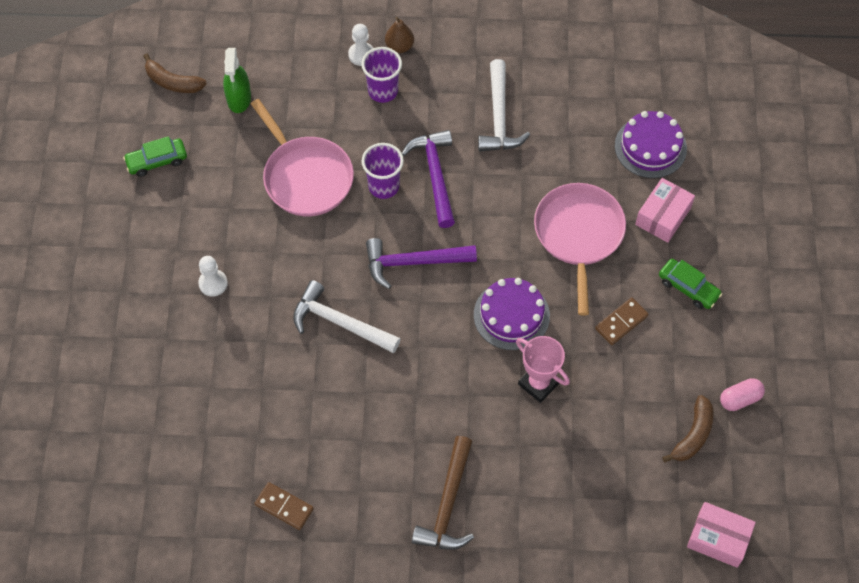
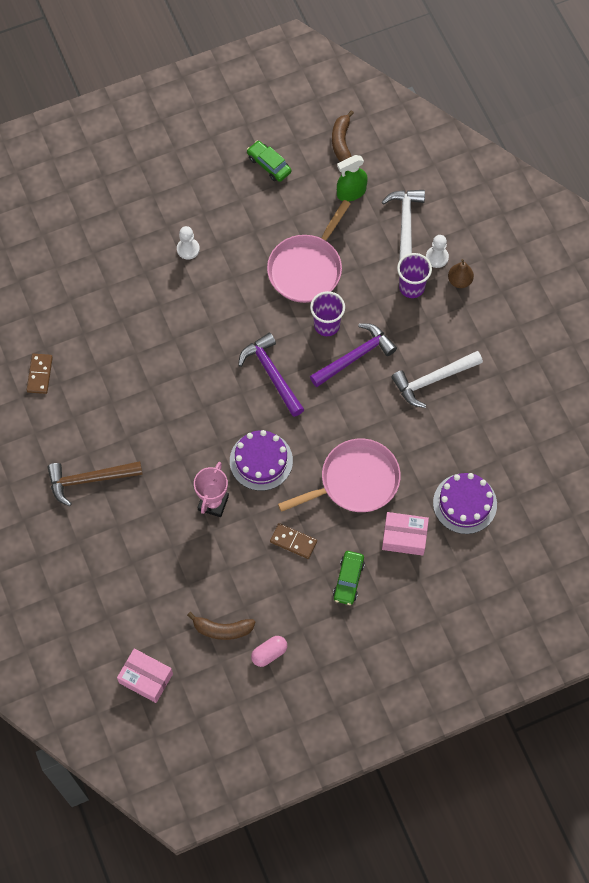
camera: 65 degrees right, 5 degrees up
(339, 322) = (197, 346): white hammer -> white hammer (405, 225)
(718, 538) = (146, 678): pink box -> pink box turned 60 degrees counterclockwise
(740, 399) = (269, 653): pink capsule -> pink capsule turned 75 degrees counterclockwise

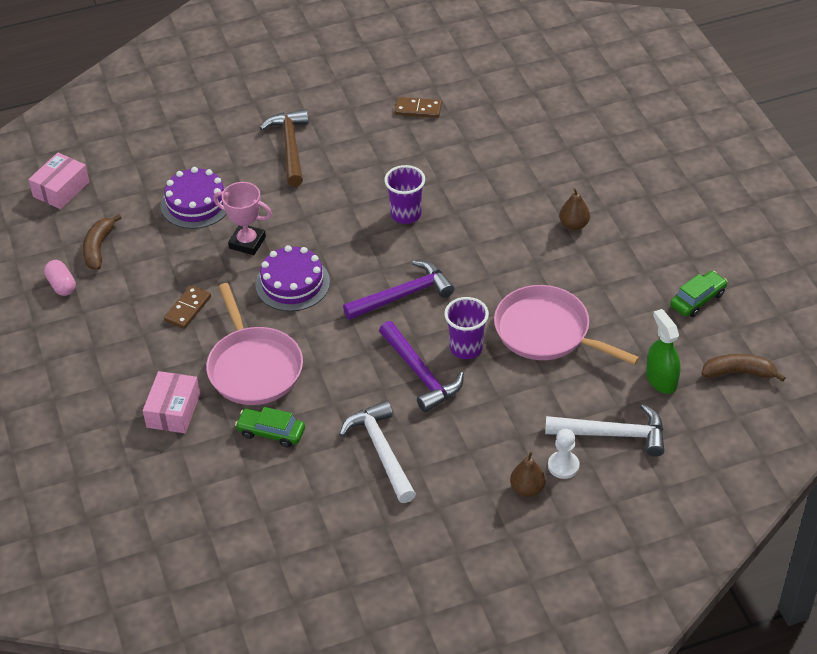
camera: 95 degrees right, 20 degrees down
(188, 249) = (574, 225): white pawn -> brown pear
(348, 580) = (131, 356): green car -> green car (271, 432)
(411, 287) = (518, 436): purple cup -> purple cup (406, 214)
(465, 503) = (206, 474): purple cake -> purple cake (196, 203)

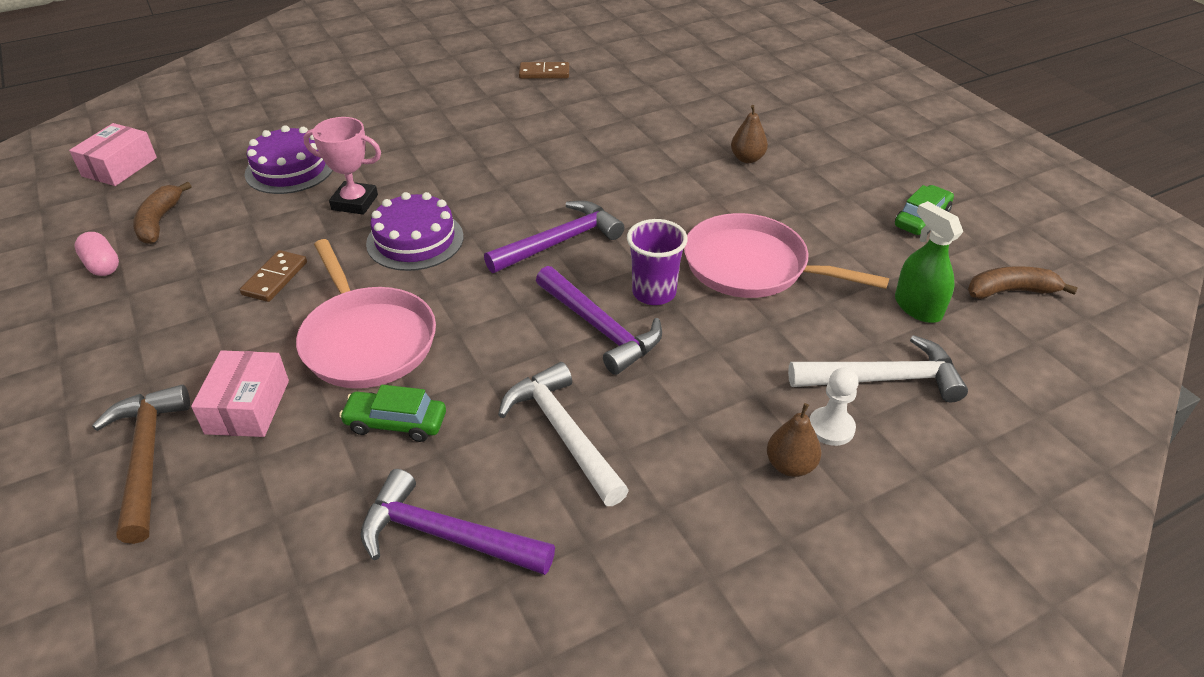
camera: 10 degrees left, 5 degrees down
(290, 147) = (403, 111): brown hammer -> brown hammer (147, 457)
(298, 510) = (445, 536): none -> purple hammer
(406, 214) = (548, 162): purple cup -> none

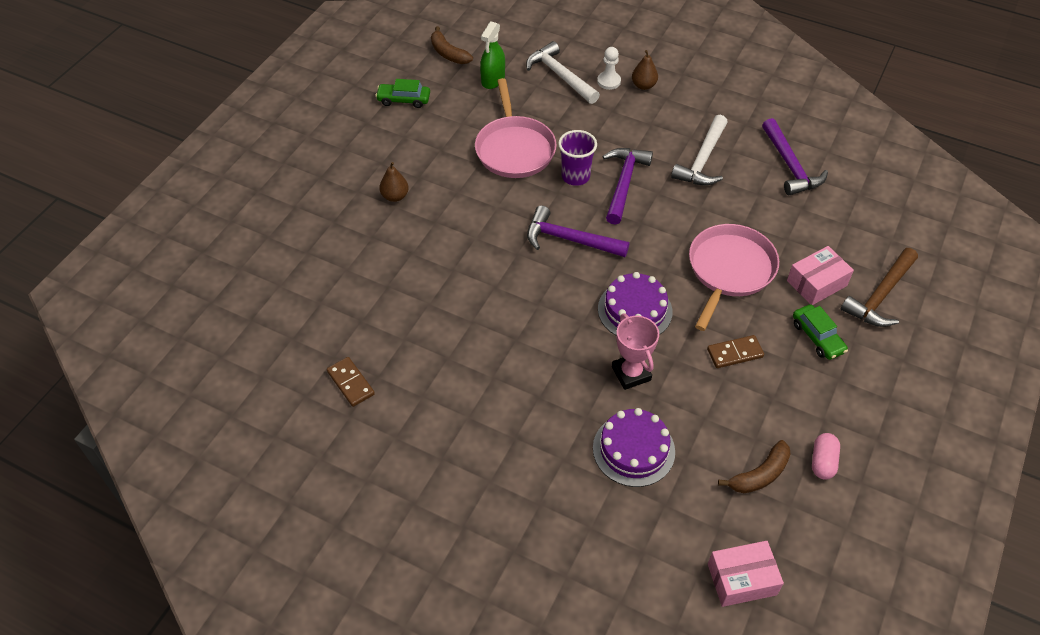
camera: 125 degrees left, 10 degrees up
(396, 423) = (761, 220): green car -> green car (817, 337)

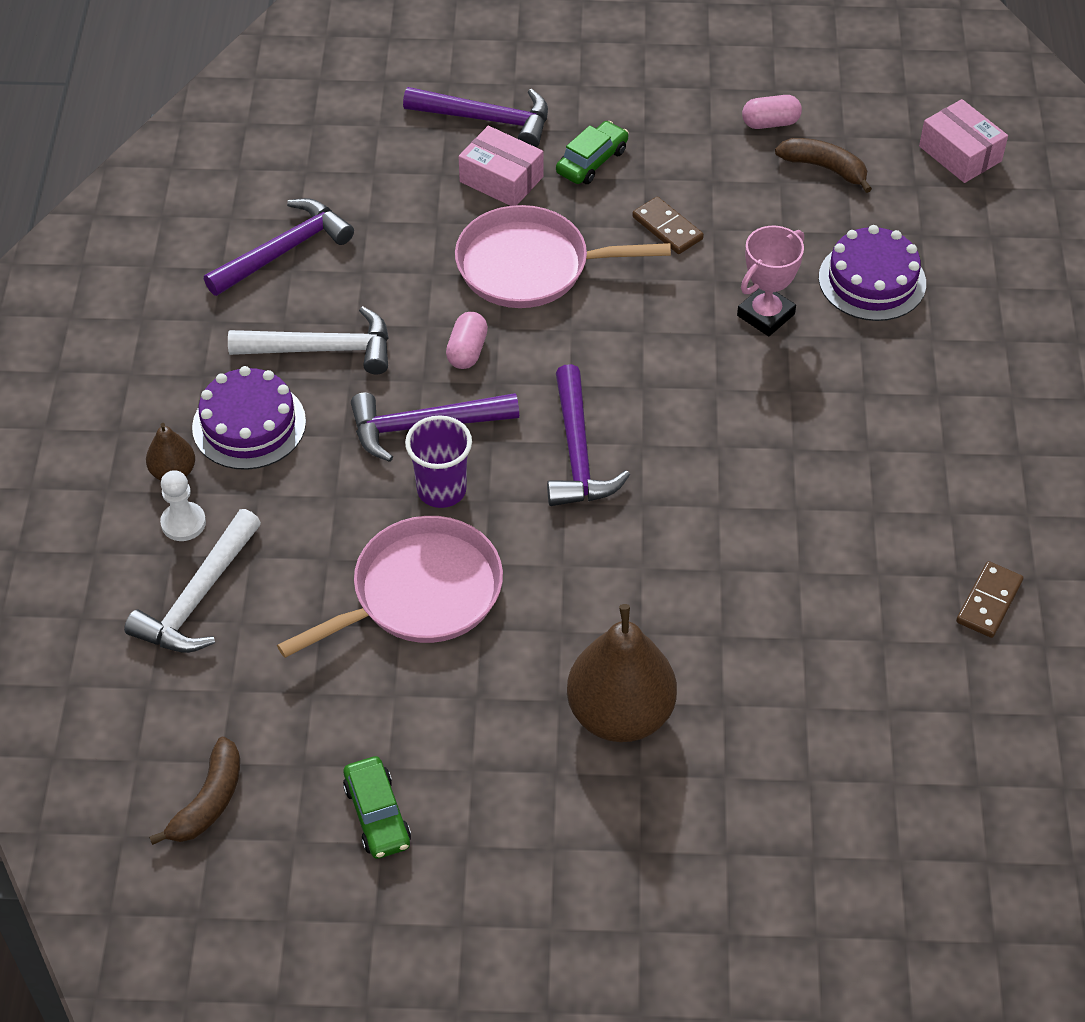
camera: 115 degrees left, 0 degrees up
(395, 196) = (620, 714): brown pear -> brown pear, size x2.06
(493, 80) = (255, 695): green spray bottle -> none
(635, 310) = (661, 341): purple cake -> purple cake (249, 424)
(671, 218) = (467, 351): none -> pink capsule
(880, 296) = (487, 119): brown hammer -> purple hammer

